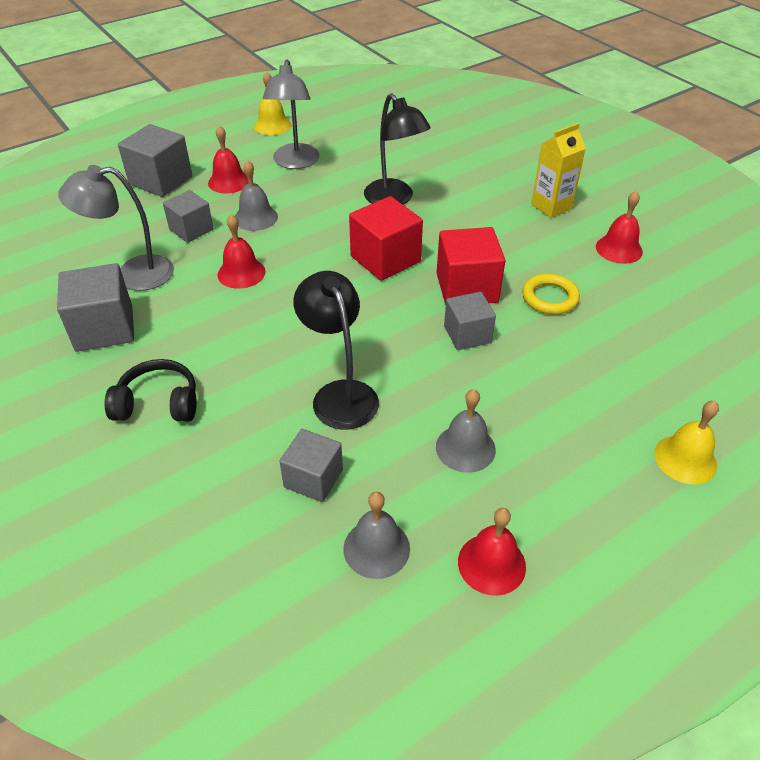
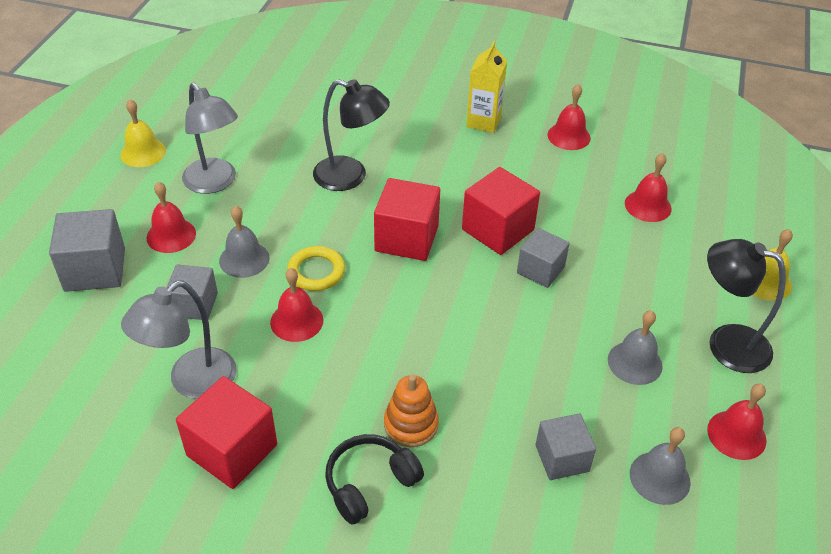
camera: 40 degrees left, 0 degrees up
(104, 328) = (232, 450): grey cube -> red cube
(233, 383) = (411, 424): none -> orange stacking toy
(340, 394) = (504, 378): black lamp -> black lamp (726, 343)
(550, 298) = (564, 205): yellow ring -> yellow ring (316, 272)
(632, 336) = (648, 206): none -> red bell

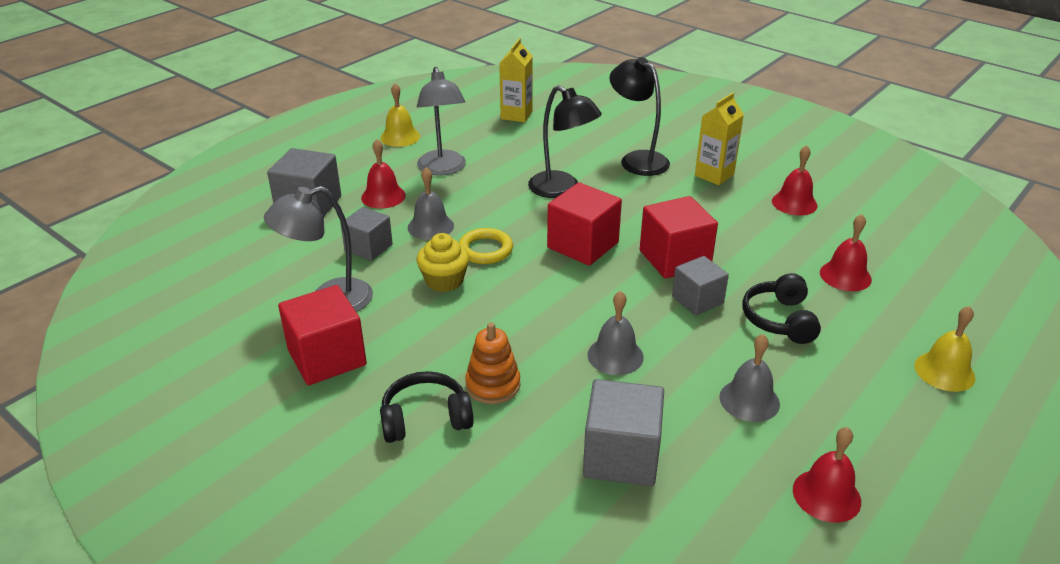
camera: 25 degrees right, 10 degrees down
(252, 93) = (516, 115): none -> yellow carton
(296, 321) = (444, 281): red bell -> yellow cupcake
(562, 458) = (621, 456): grey cube -> grey cube, size x1.52
(618, 270) = (779, 320): none -> black headphones
(659, 477) = (715, 505): grey bell -> grey bell (615, 355)
(726, 343) = (863, 412): black lamp -> black lamp (637, 159)

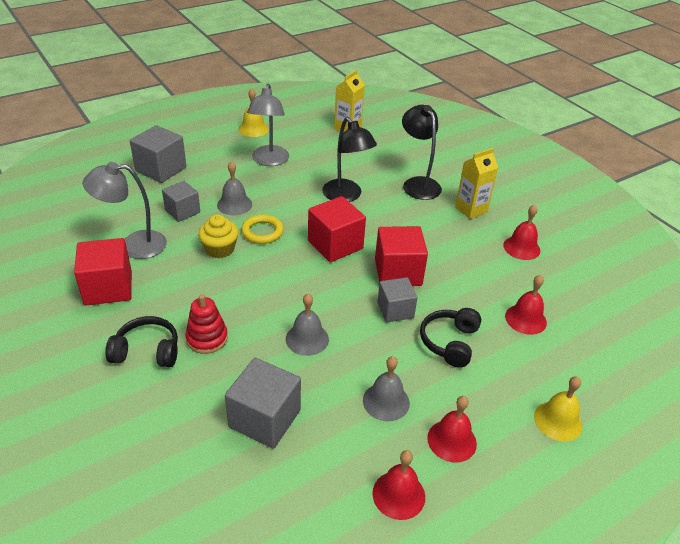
camera: 15 degrees right, 5 degrees up
(383, 196) = (215, 173): red bell -> red bell (452, 440)
(493, 385) = (207, 338): orange stacking toy -> red stacking toy

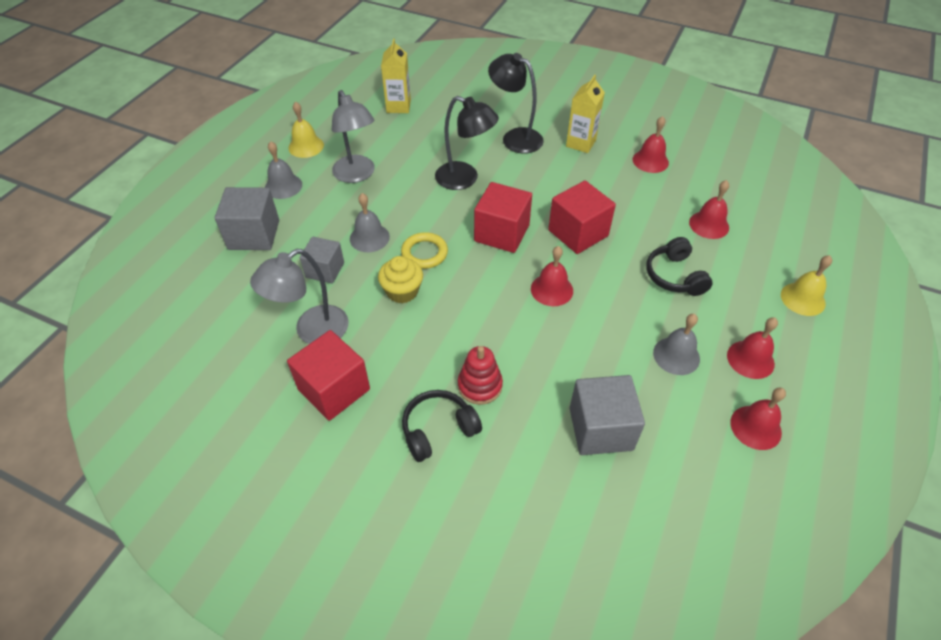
camera: 30 degrees left, 10 degrees up
(307, 339) = (564, 336): grey bell -> grey bell (283, 186)
(332, 301) = (552, 289): none -> red bell
(395, 310) = (608, 270): grey cube -> none

